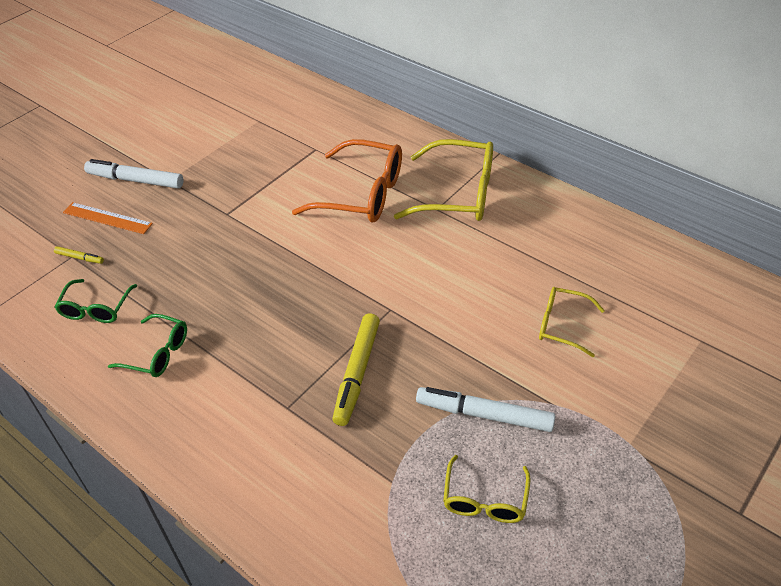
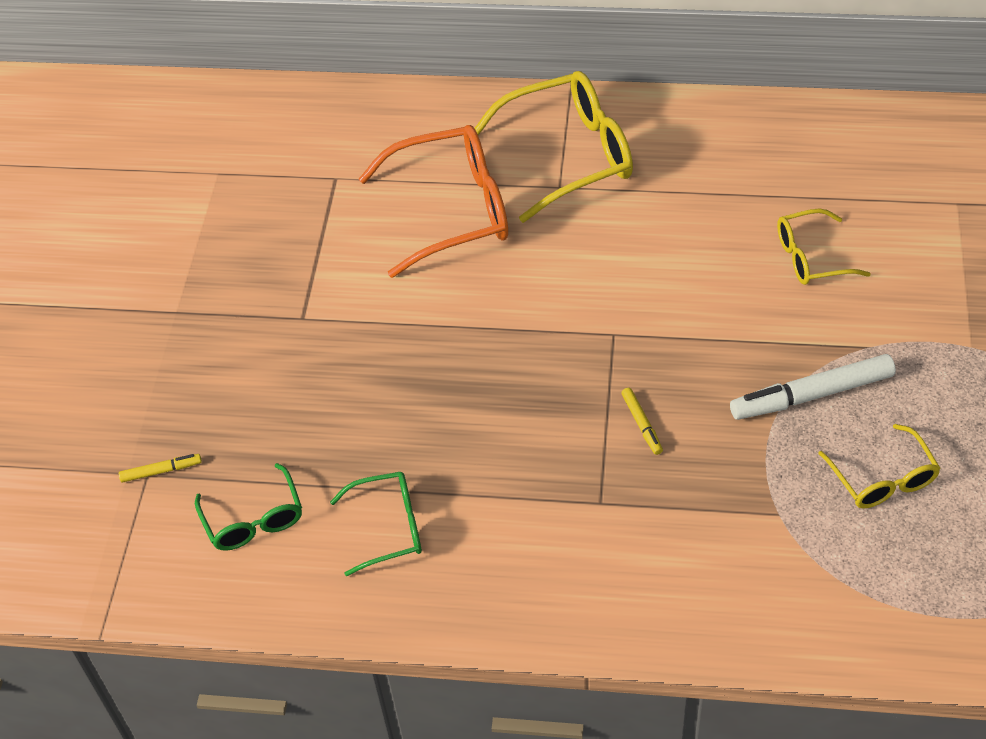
camera: 30 degrees left, 5 degrees up
(107, 218) = (143, 403): orange ruler -> none
(135, 180) = (128, 334): white marker -> none
(357, 373) = (641, 424): yellow marker -> yellow marker, size x0.47

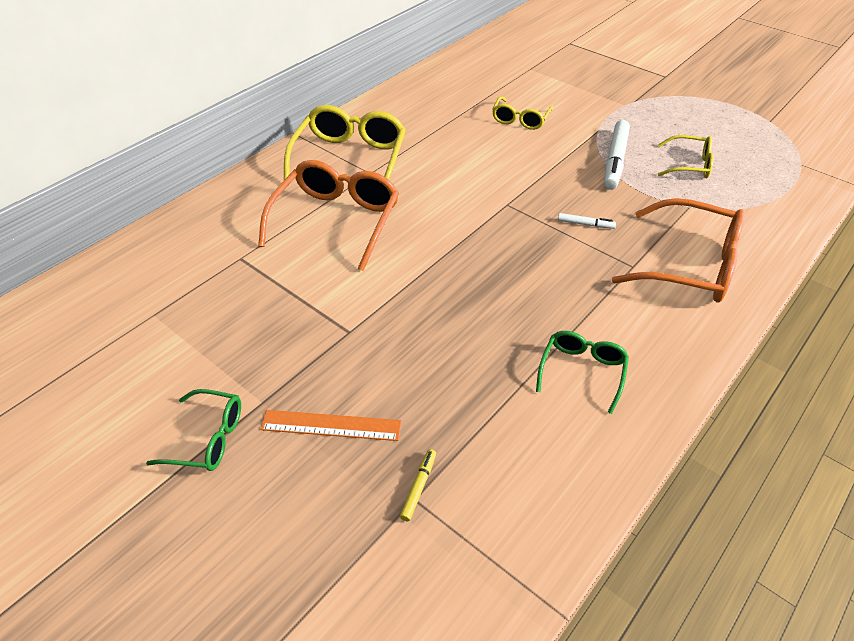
camera: 60 degrees left, 5 degrees down
(184, 373) = (331, 425): none -> orange ruler
(254, 520) = (517, 446): green glasses -> green glasses (208, 438)
(641, 424) = (585, 224): yellow marker -> white marker
(652, 559) = (691, 265): none -> orange glasses

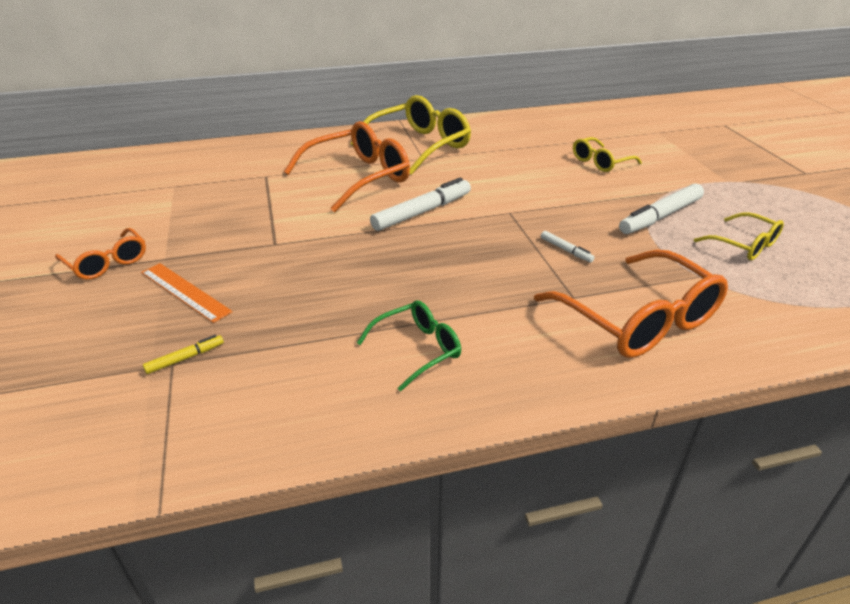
camera: 35 degrees right, 10 degrees down
(208, 438) = (107, 263): green glasses -> orange glasses
(438, 236) = (422, 212): none -> white marker

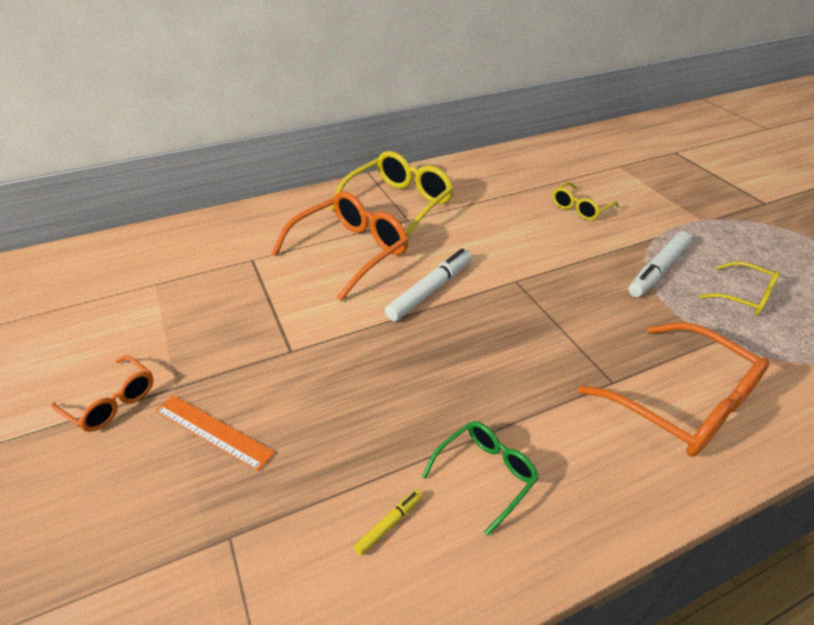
camera: 10 degrees left, 5 degrees up
(185, 358) = (243, 527): yellow marker -> yellow marker (389, 524)
(566, 250) = (586, 323): white marker -> none

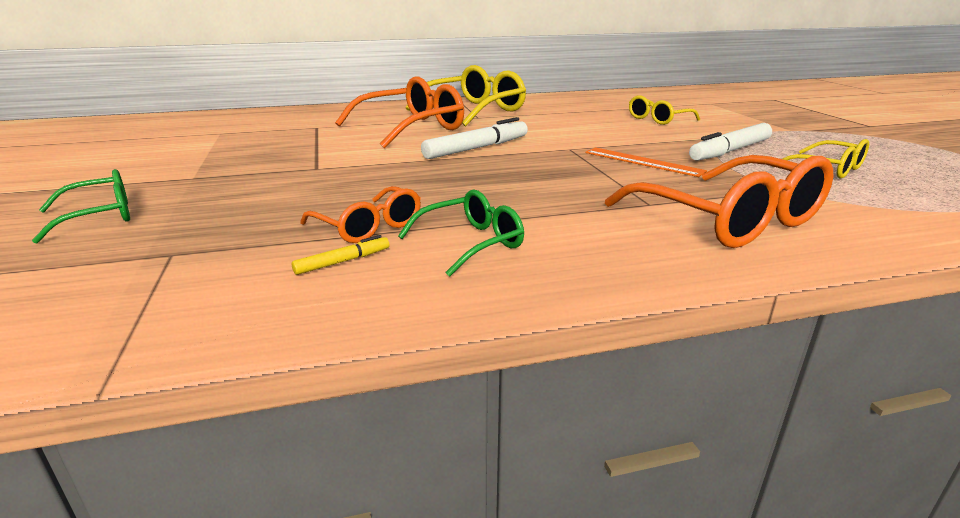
camera: 10 degrees right, 15 degrees down
(112, 402) = (128, 180): orange glasses -> orange glasses (369, 227)
(124, 478) = (100, 216): none -> green glasses
(213, 431) = (207, 200): orange ruler -> orange ruler (643, 161)

